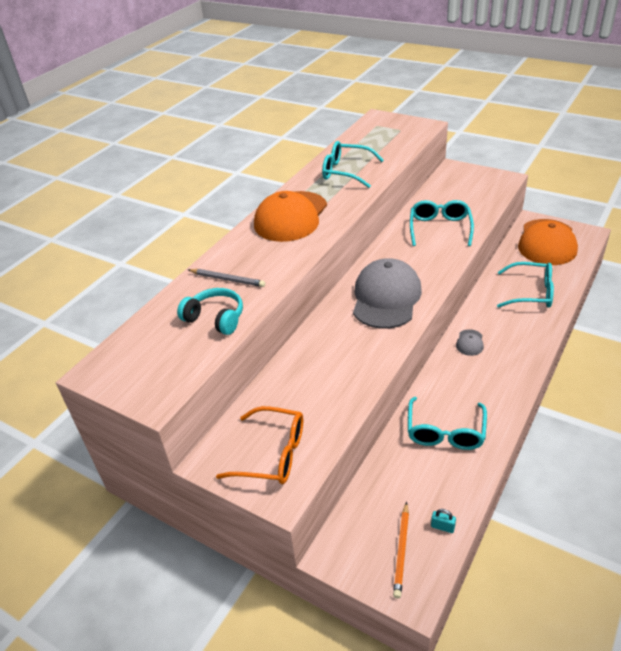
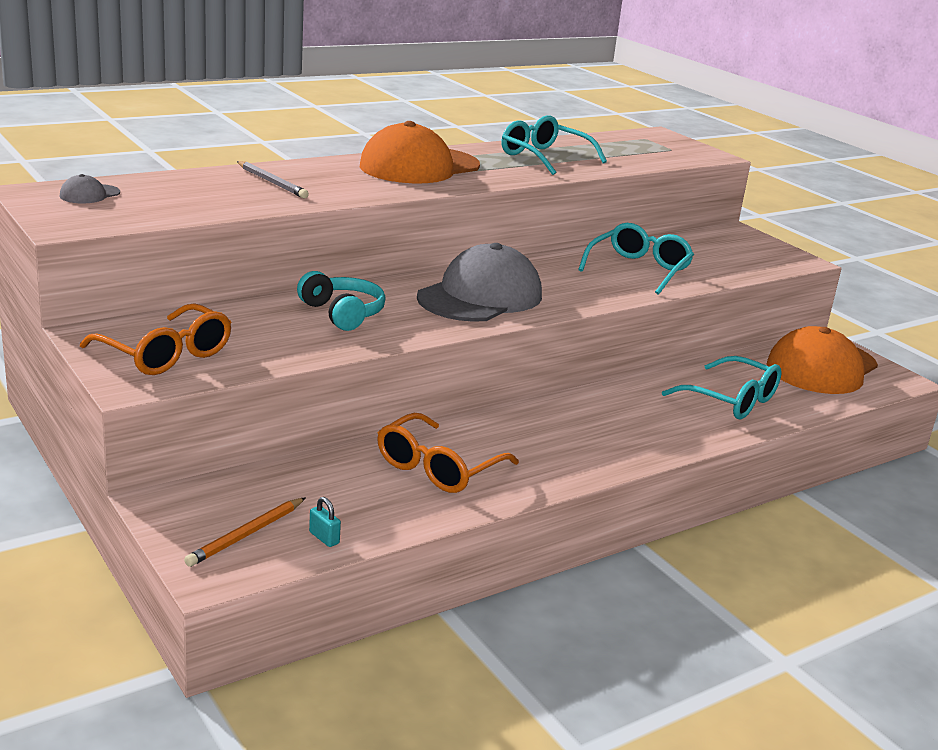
camera: 20 degrees right, 15 degrees down
(215, 318) = (214, 201): turquoise headphones -> turquoise headphones (342, 313)
(445, 432) = (438, 468): turquoise glasses -> orange glasses
(469, 343) = (579, 410): grey cap -> grey cap (89, 194)

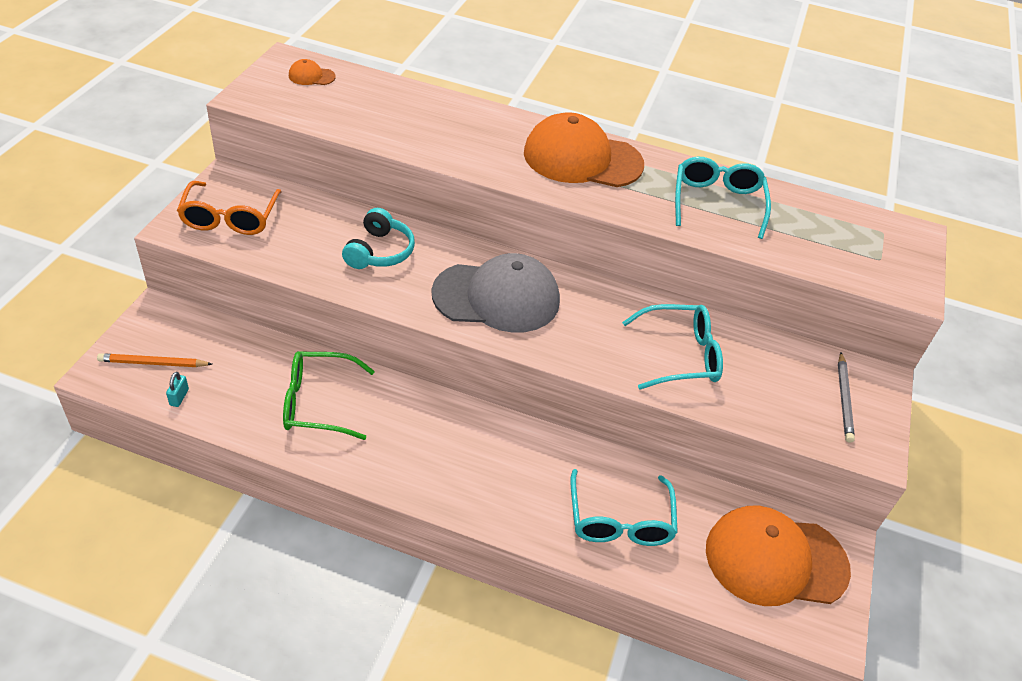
camera: 50 degrees right, 20 degrees up
(89, 194) = (311, 76): grey cap -> orange cap
(272, 182) = (439, 121): grey pencil -> grey pencil (844, 399)
(438, 468) = (318, 403): orange glasses -> green glasses

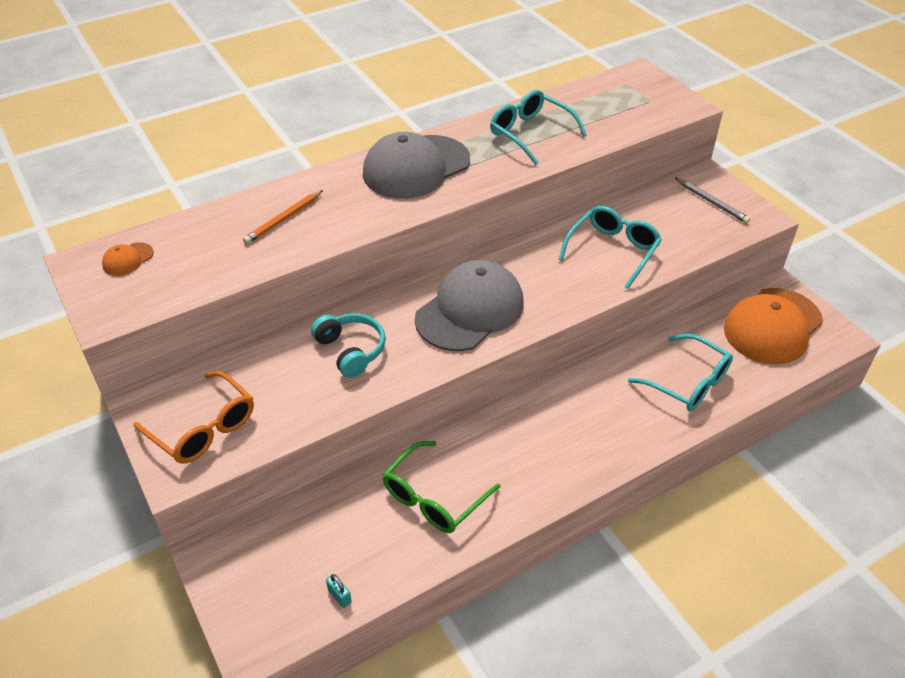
camera: 45 degrees left, 0 degrees up
(153, 363) = (278, 597): orange pencil -> orange pencil (283, 219)
(582, 159) = (416, 167): orange cap -> grey cap

